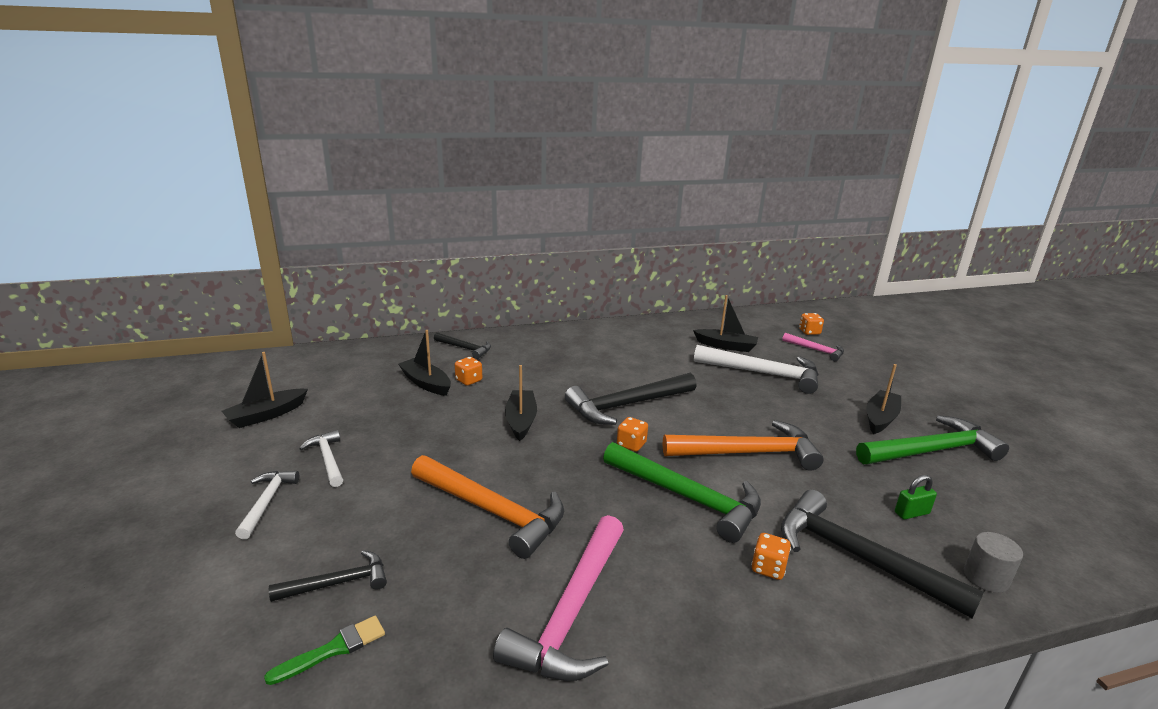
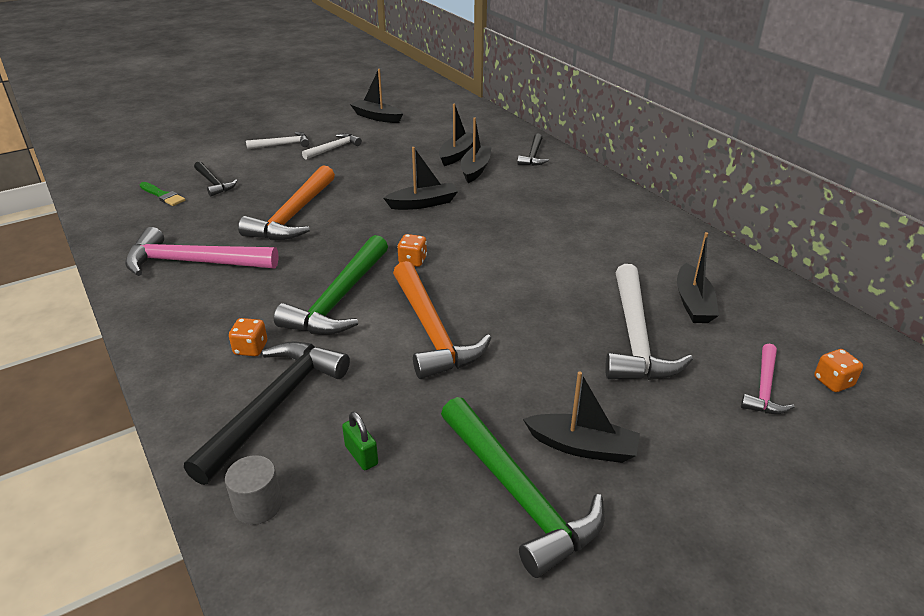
camera: 75 degrees right, 10 degrees up
(469, 380) = (475, 169): orange dice -> black boat
(627, 405) = (484, 250): black hammer -> none

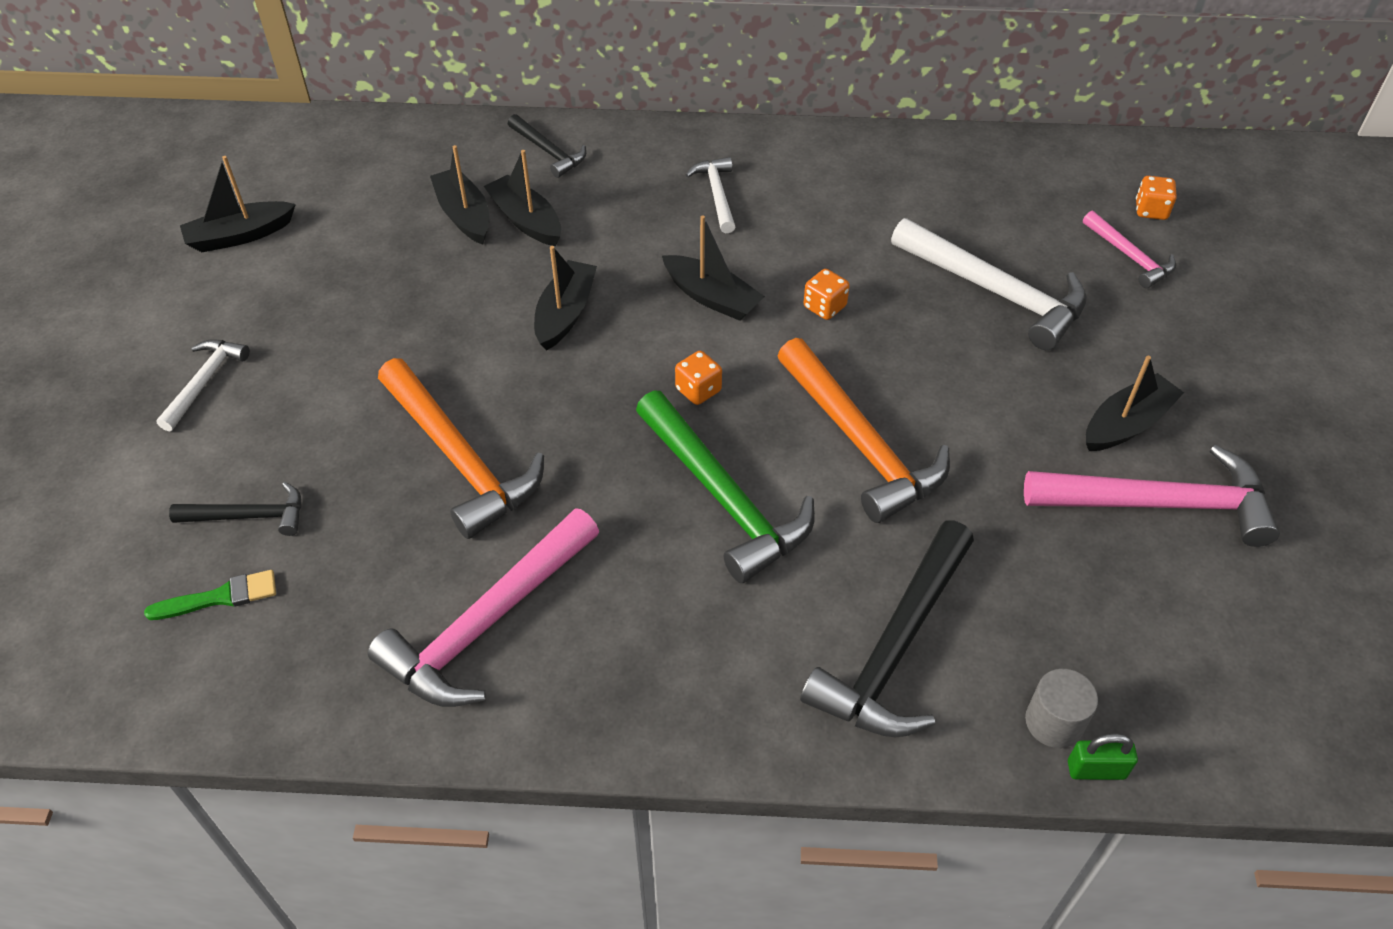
camera: 55 degrees left, 15 degrees up
(251, 348) = (762, 629): orange dice -> orange dice (824, 307)
(274, 406) = (895, 647): black hammer -> black hammer turned 120 degrees counterclockwise
(334, 148) = (292, 329): white hammer -> white hammer (717, 195)
(361, 455) = (1031, 600): green padlock -> green padlock (1096, 770)
(432, 331) = (860, 443): orange hammer -> orange hammer turned 45 degrees clockwise
(518, 494) = (1159, 504): green hammer -> pink hammer
(693, 303) = (973, 218): black boat -> black boat (712, 297)

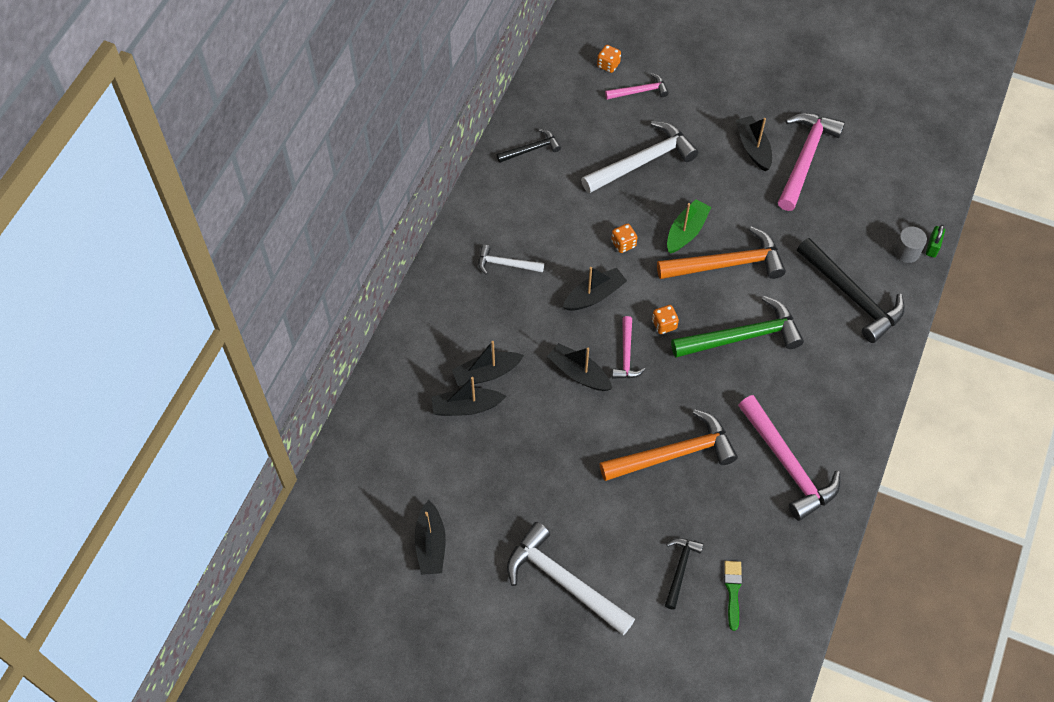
camera: 70 degrees left, 10 degrees up
(204, 382) = (563, 581): white hammer -> white hammer, size x1.87
(548, 152) = (423, 343): black hammer -> black hammer (531, 149)
(621, 358) = (626, 354): none -> pink hammer
(894, 376) = (686, 231): none -> green boat

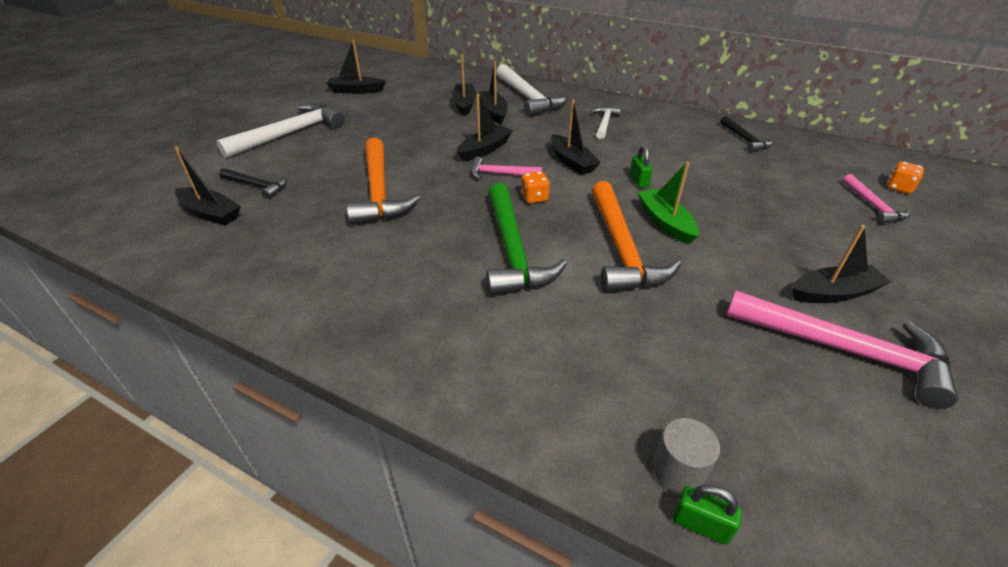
camera: 95 degrees right, 20 degrees down
(623, 244) = (638, 181): orange dice -> green padlock
(642, 161) = (760, 200): white hammer -> white hammer (528, 98)
(686, 231) = (665, 222): green boat -> green boat turned 150 degrees counterclockwise
(732, 591) = (211, 213): green brush -> black boat
(787, 464) = (327, 267): pink hammer -> none
(852, 296) = (575, 369): black hammer -> none

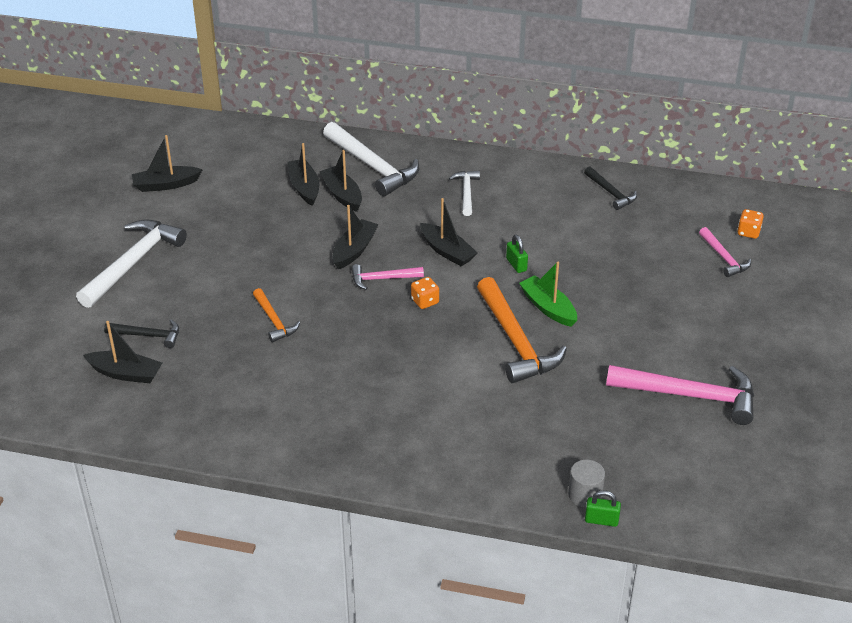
camera: 15 degrees left, 0 degrees up
(379, 192) = (274, 321): orange hammer -> orange hammer, size x0.53
(513, 250) = (425, 359): green hammer -> none
(833, 293) = (685, 351): black boat -> none

